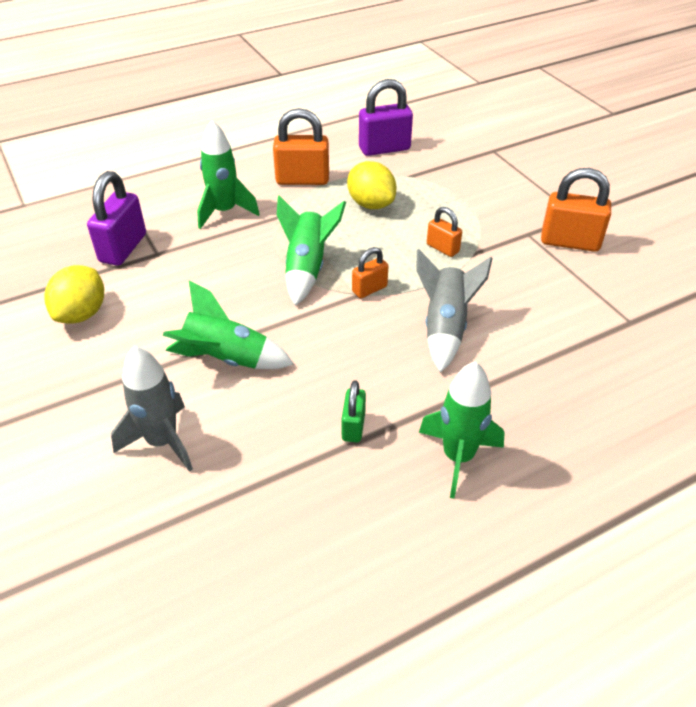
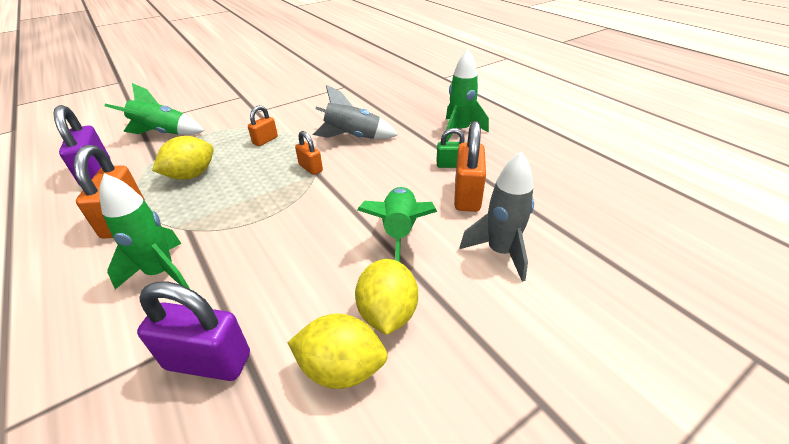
camera: 95 degrees left, 5 degrees down
(121, 342) = (387, 313): none -> yellow lemon
(307, 268) = (279, 201): green rocket -> green rocket (163, 133)
(570, 242) = (269, 99): orange padlock -> orange padlock (467, 196)

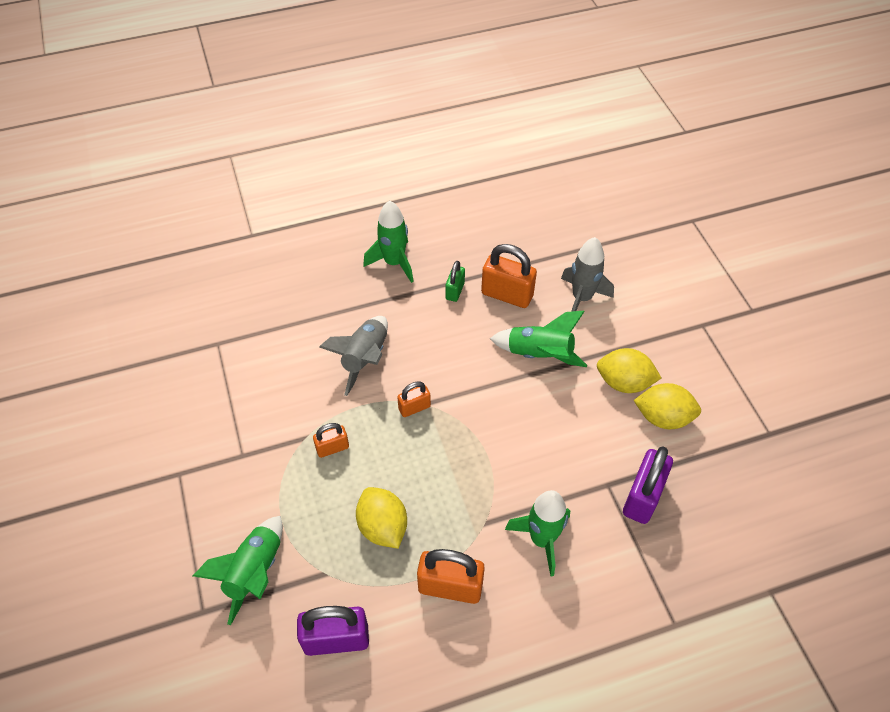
camera: 75 degrees left, 15 degrees up
(265, 140) = (332, 448): orange padlock -> orange padlock turned 75 degrees counterclockwise
(341, 368) = (663, 417): yellow lemon -> yellow lemon turned 75 degrees clockwise

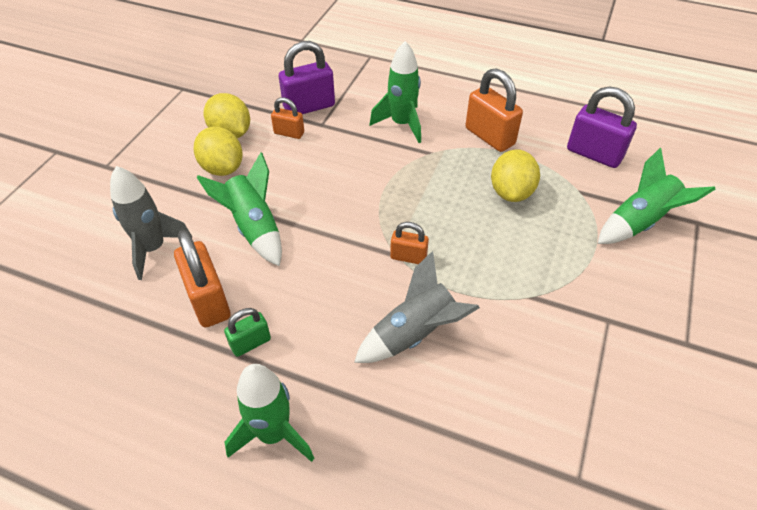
camera: 140 degrees left, 5 degrees down
(332, 448) = (512, 271): orange padlock -> orange padlock (289, 133)

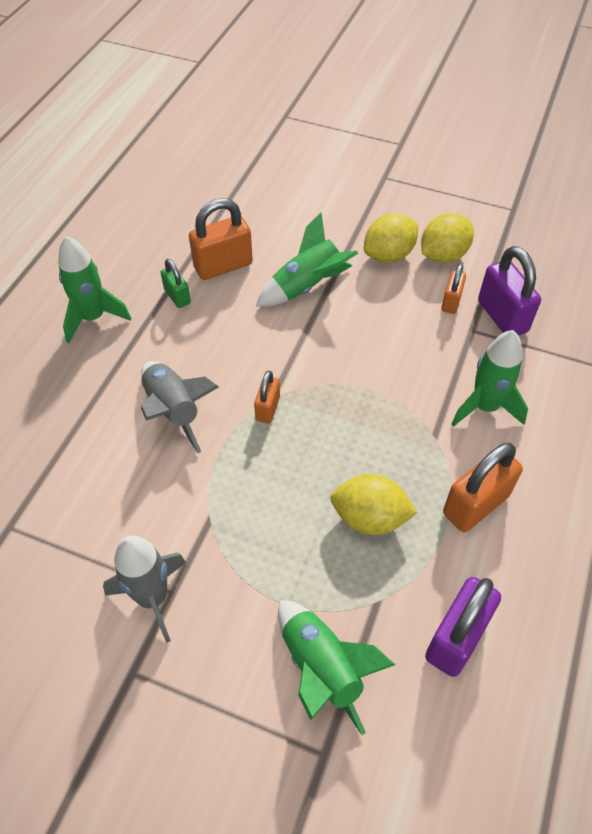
camera: 90 degrees right, 5 degrees up
(153, 248) = (282, 224): grey rocket -> grey rocket (153, 598)

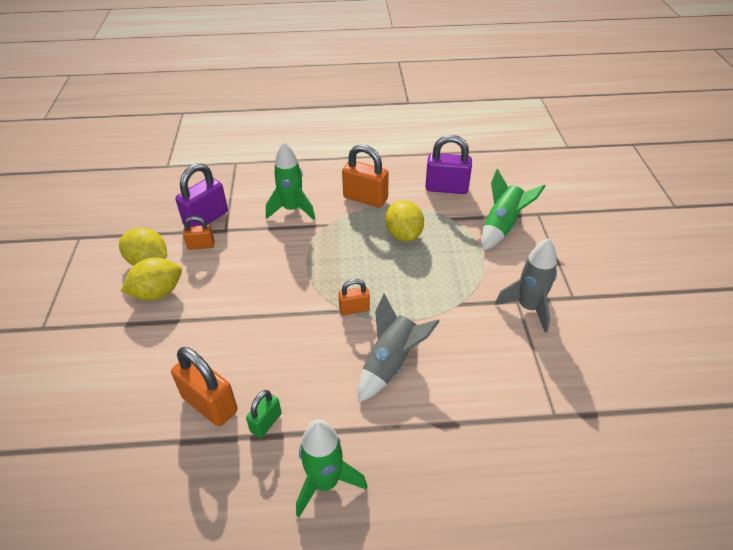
camera: 115 degrees left, 10 degrees down
(307, 286) = (215, 332): green rocket -> none
(388, 255) = (158, 293): yellow lemon -> yellow lemon turned 60 degrees counterclockwise

